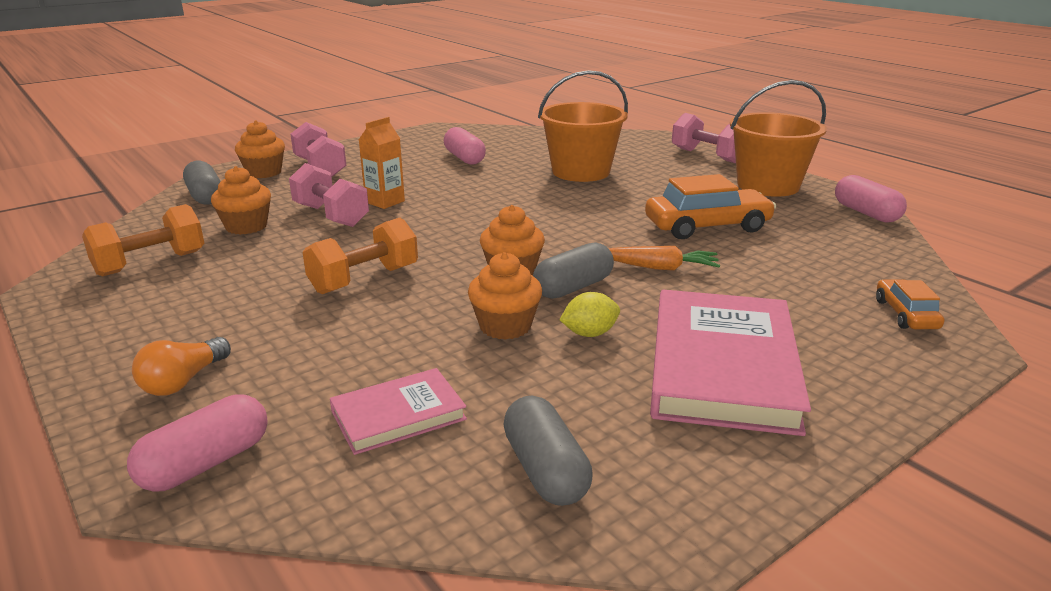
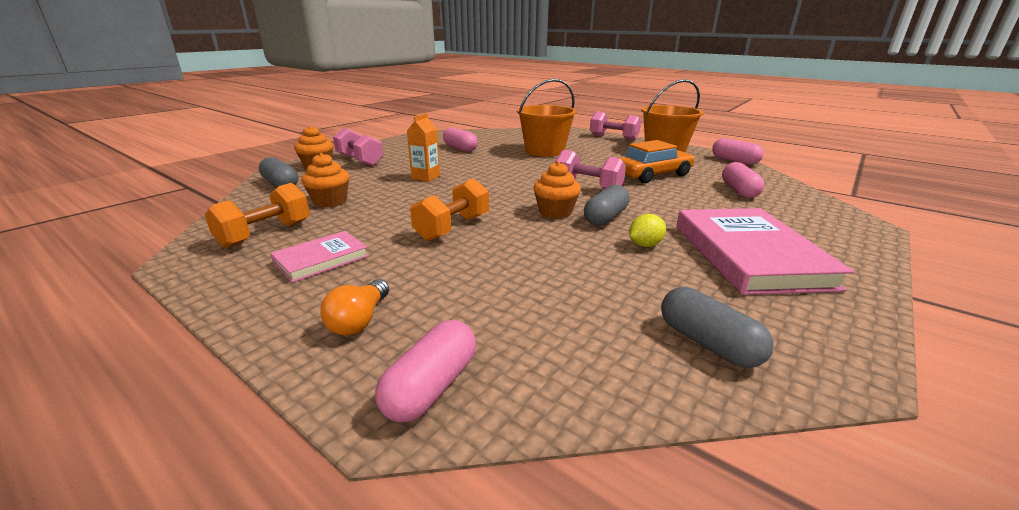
camera: 15 degrees left, 0 degrees up
(331, 216) = (392, 189): pink dumbbell -> pink dumbbell (587, 187)
(398, 415) = (562, 320): pink book -> pink book (321, 259)
(505, 326) = (583, 247): orange cupcake -> none
(659, 268) = (648, 200): orange carrot -> none
(816, 266) = (739, 191): none -> pink capsule
(905, 314) = (817, 212): orange car -> none

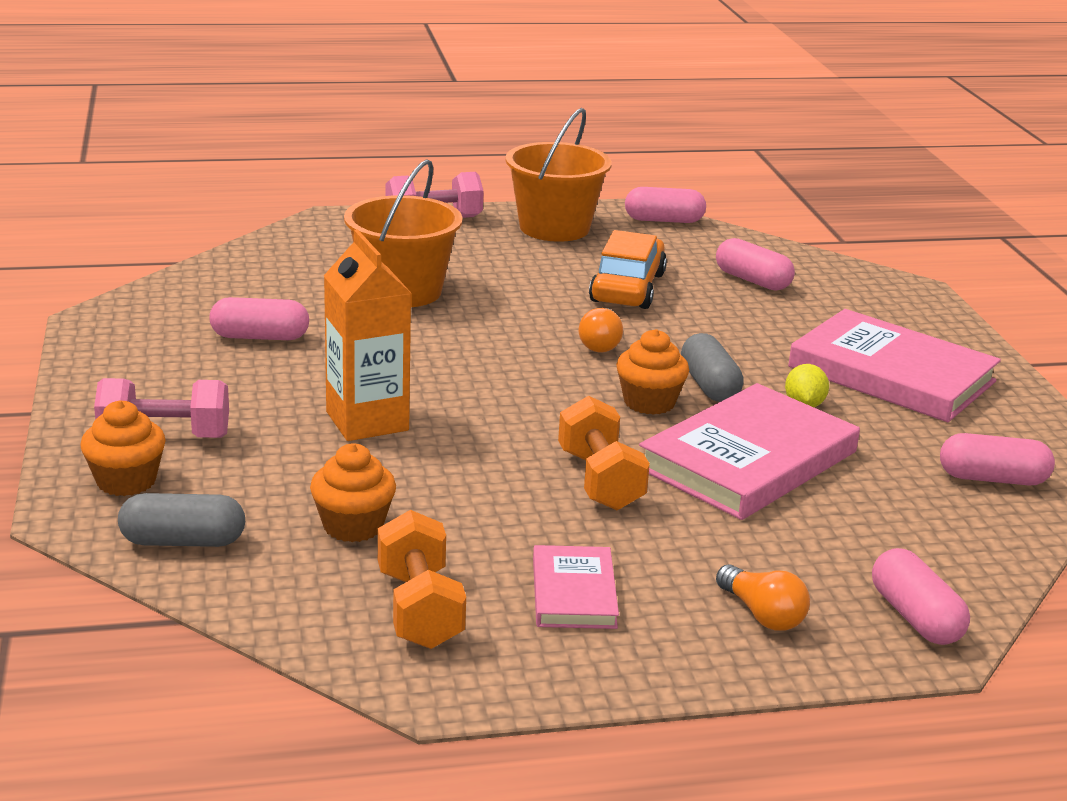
camera: 50 degrees left, 0 degrees up
(426, 177) = (367, 421): orange carton -> orange carton, size x1.61
(546, 252) = (748, 460): none -> pink book
(587, 187) = (600, 343): pink dumbbell -> orange light bulb
(708, 343) = (992, 479): grey capsule -> pink capsule

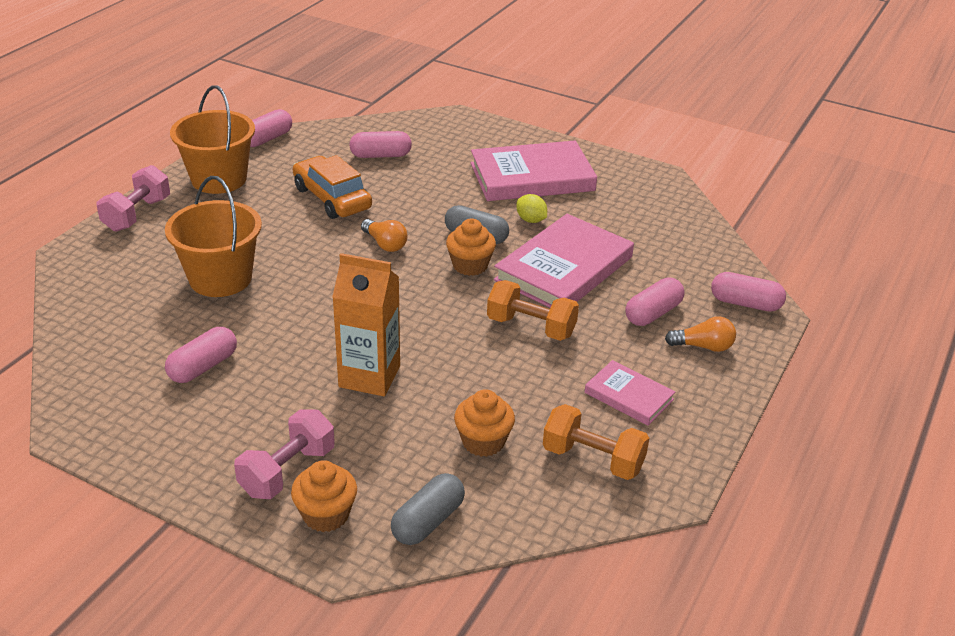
camera: 50 degrees left, 10 degrees up
(748, 460) = (564, 269): pink book -> pink book turned 45 degrees clockwise
(992, 479) = (656, 211): pink capsule -> pink capsule (653, 313)

